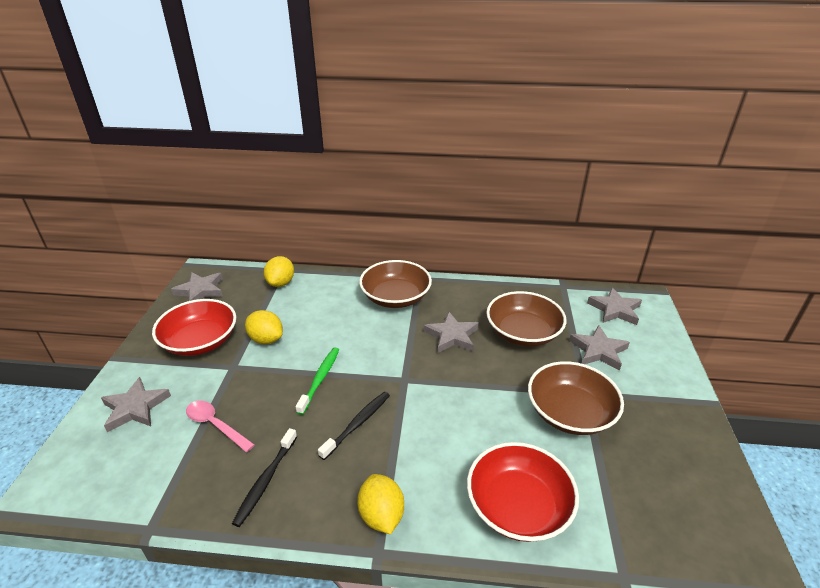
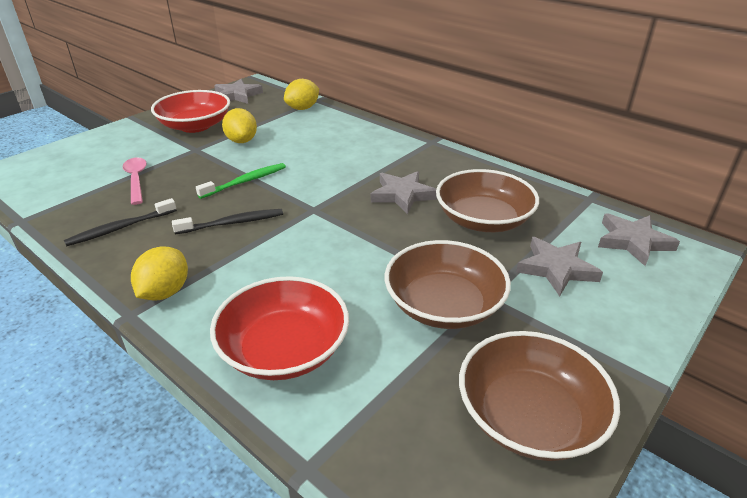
camera: 35 degrees right, 0 degrees up
(135, 408) = (104, 149): grey star -> none
(395, 297) = (388, 148): brown bowl -> brown bowl (529, 416)

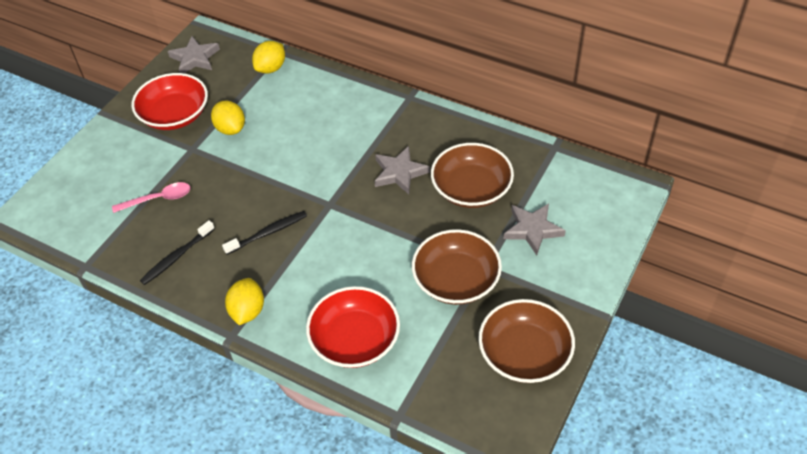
camera: 10 degrees left, 15 degrees up
(136, 180) = (158, 199): pink spoon -> pink spoon turned 105 degrees clockwise
(245, 181) = (258, 182): green toothbrush -> none
(633, 241) = (588, 190): grey star -> none

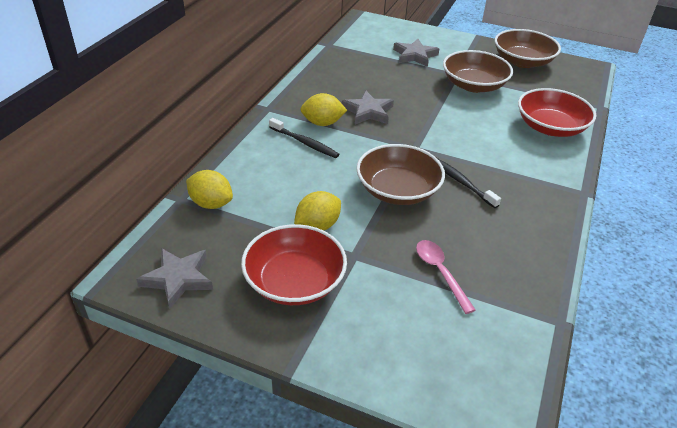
camera: 100 degrees left, 10 degrees down
(177, 257) = (515, 243): black toothbrush -> black toothbrush (305, 143)
(247, 311) = (554, 186): yellow lemon -> yellow lemon (322, 123)
(471, 189) = (380, 78): brown bowl -> brown bowl (398, 190)

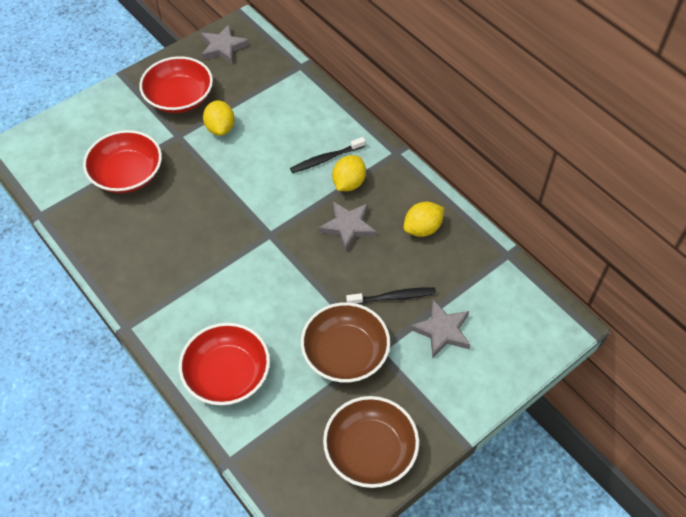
camera: 120 degrees right, 15 degrees up
(211, 203) = (284, 80): yellow lemon -> yellow lemon (422, 228)
(398, 190) = (224, 193): brown bowl -> none
(440, 273) = (127, 174): pink spoon -> red bowl
(461, 182) = (203, 242): black toothbrush -> black toothbrush (393, 297)

